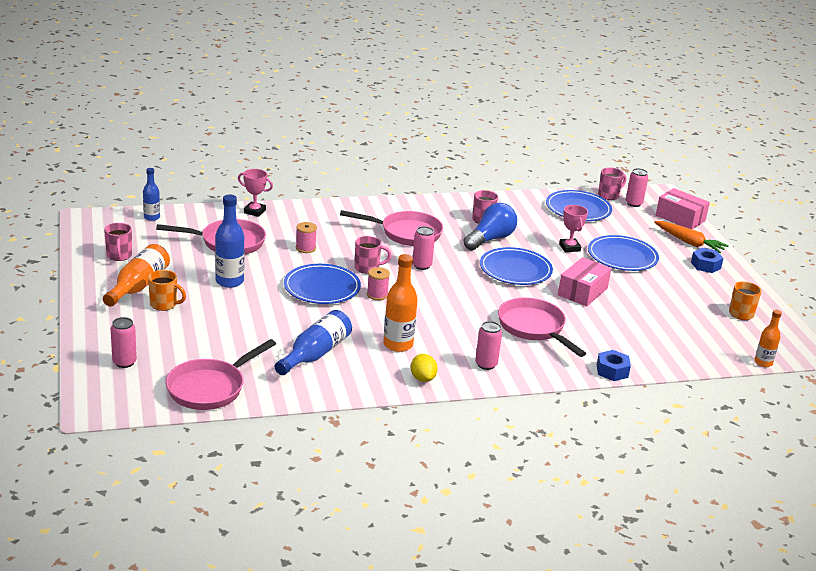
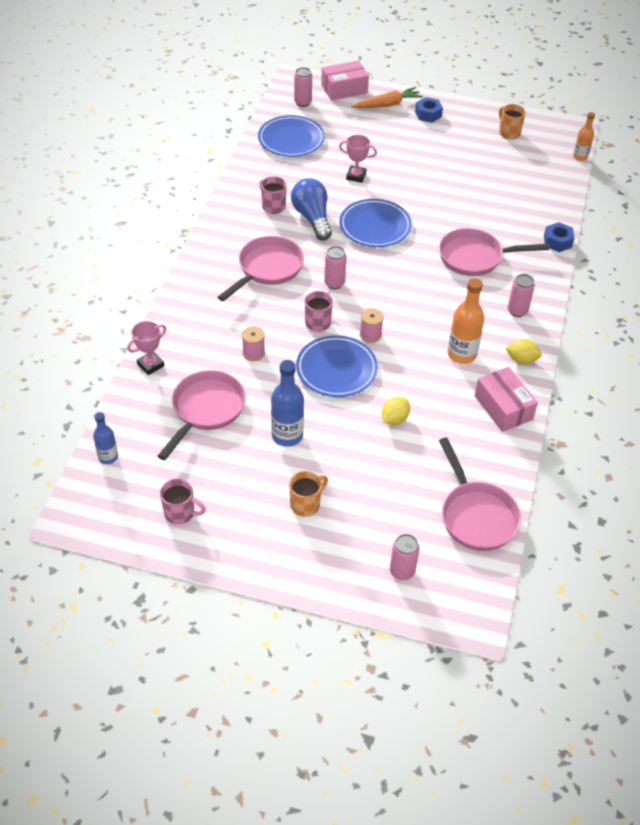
camera: 60 degrees left, 20 degrees up
(138, 286) = (256, 515): orange bottle -> none
(289, 326) = (394, 419): none -> yellow lemon
(315, 354) = (451, 417): blue bottle -> none
(582, 292) = (432, 202): pink box -> pink box (503, 407)
(609, 195) = (278, 109): pink mug -> none
(622, 256) = (388, 153): blue plate -> none

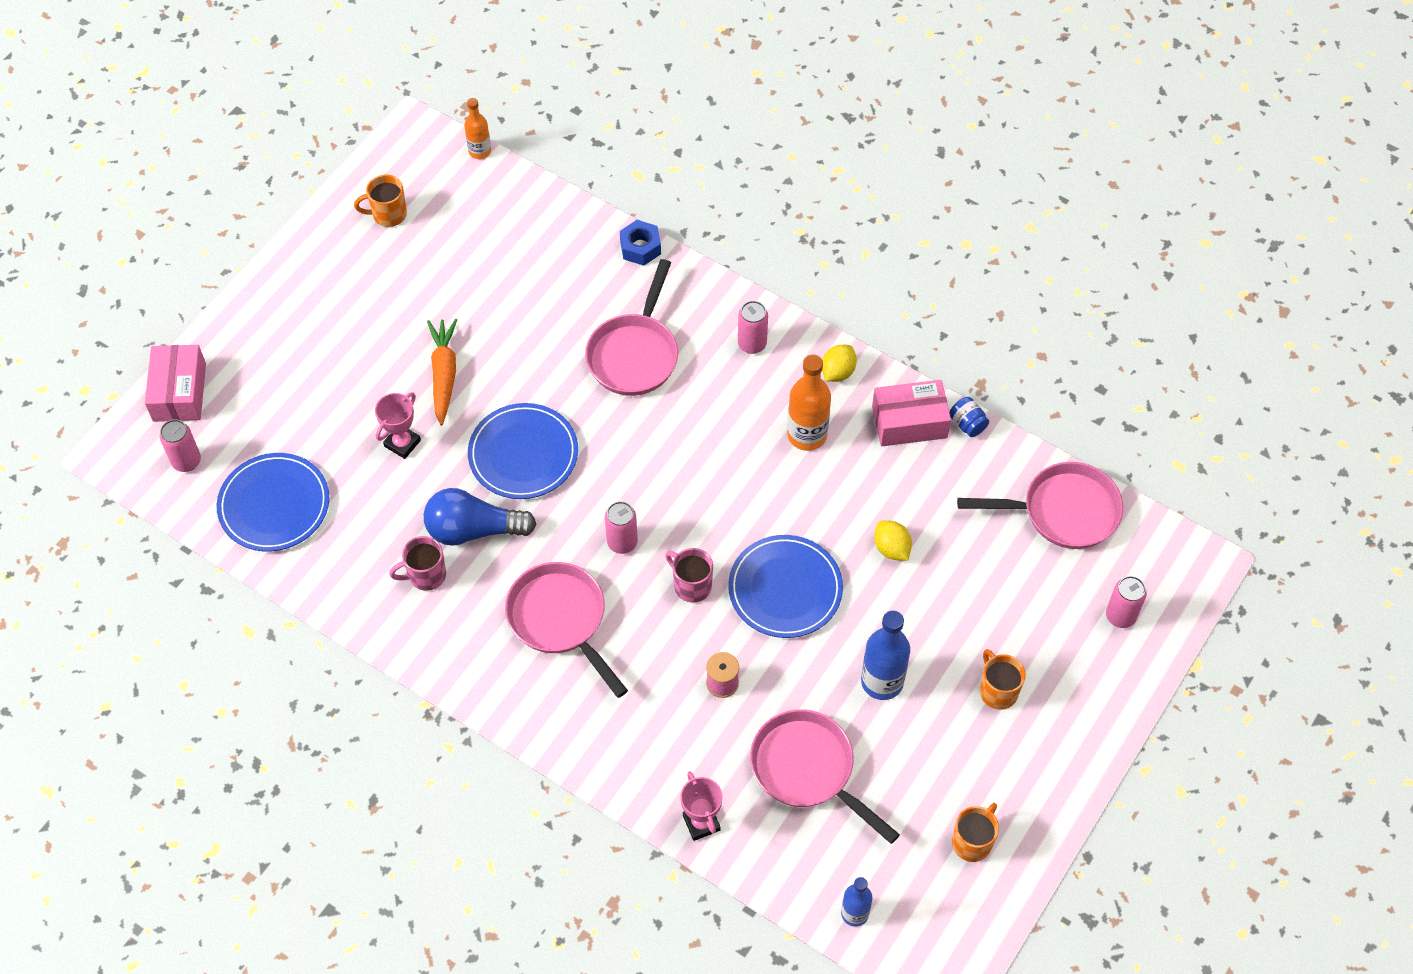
camera: 70 degrees left, 10 degrees up
(180, 513) = (972, 842): pink mug -> orange mug
(370, 335) = (736, 529): pink spool -> none
(387, 105) = (248, 346): orange carrot -> orange carrot (444, 374)
(428, 114) = (297, 300): blue nut -> none
(520, 441) = (967, 424): none -> blue jar

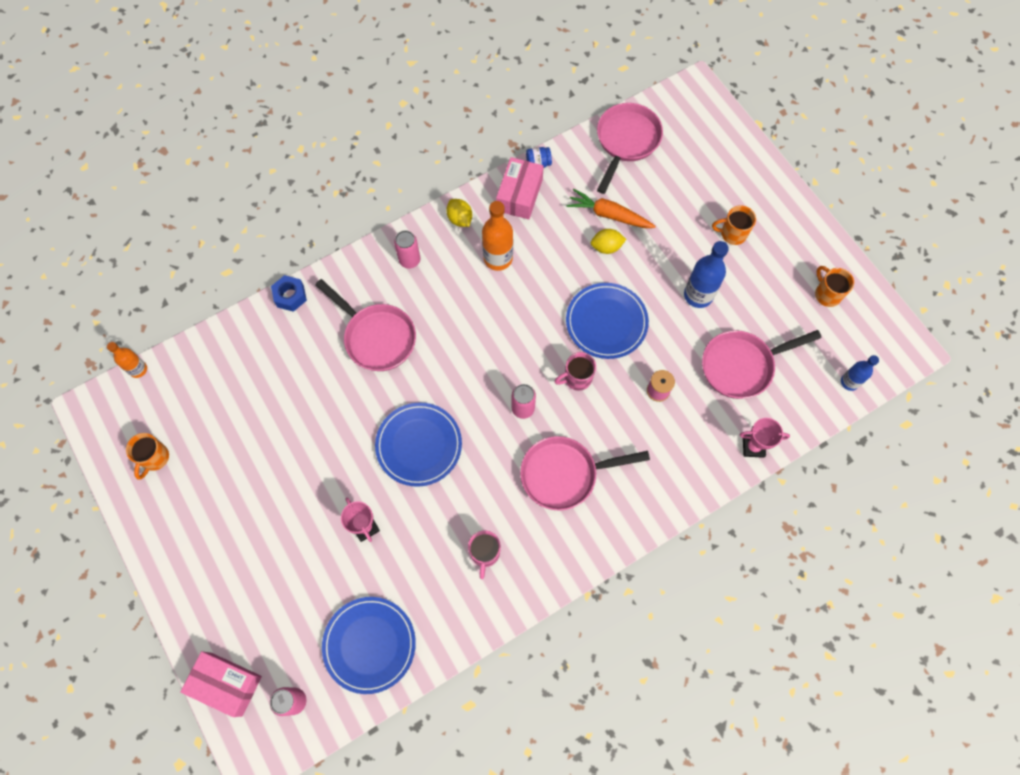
camera: 65 degrees left, 10 degrees up
(444, 374) = (322, 474): orange carrot -> orange carrot (609, 215)
(473, 530) = (464, 505): blue light bulb -> none
(1120, 616) = (711, 146): pink can -> none

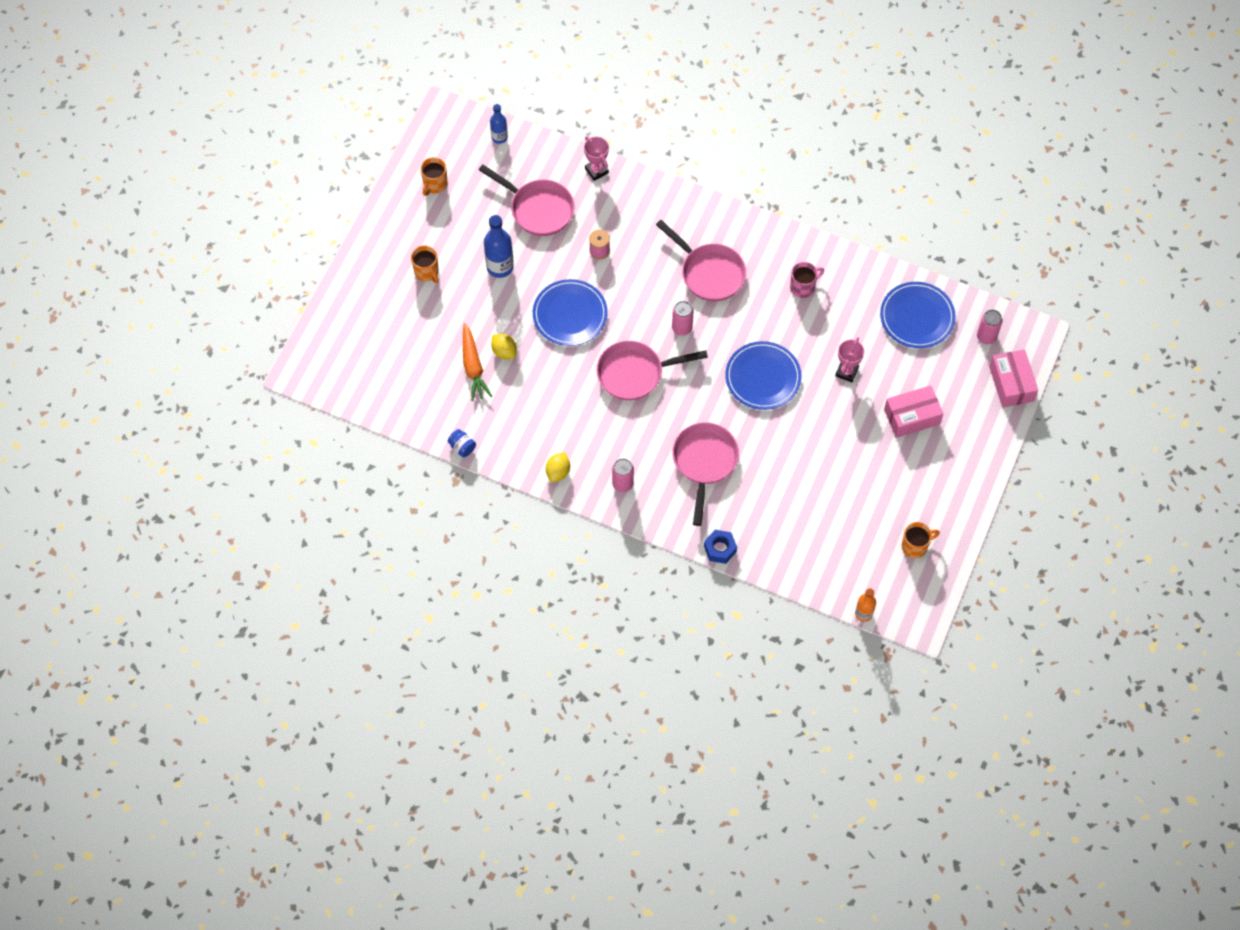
camera: 125 degrees left, 5 degrees down
(498, 258) = (572, 421): orange bottle -> none
(519, 195) = (503, 442): pink box -> pink box (912, 417)
(577, 378) = (631, 307): pink mug -> none
(626, 141) = (392, 395): pink pan -> pink pan (634, 373)

